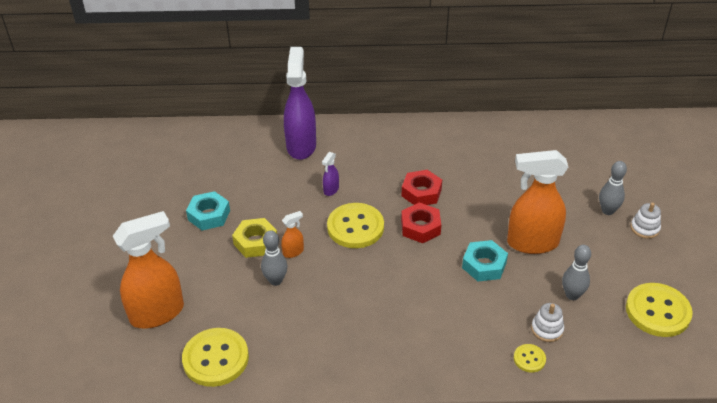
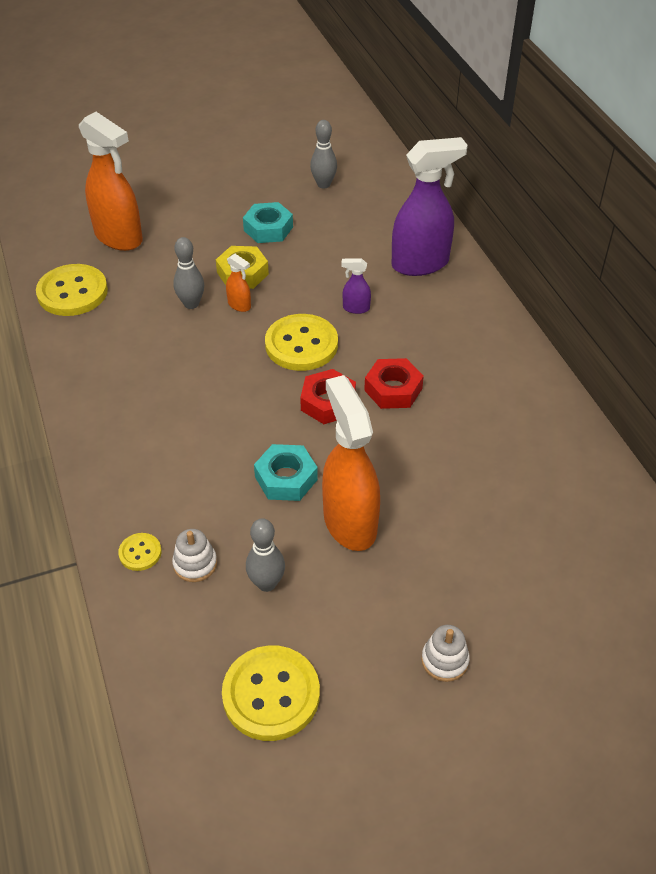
camera: 70 degrees right, 5 degrees up
(607, 211) = (461, 605): grey bowling pin -> grey bowling pin (323, 184)

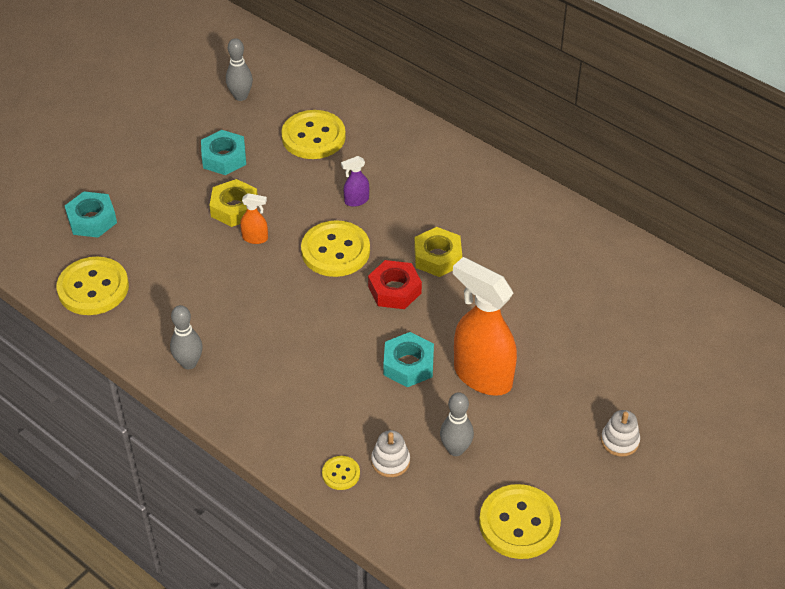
camera: 30 degrees left, 0 degrees up
(119, 237) = (92, 220): orange spray bottle -> turquoise nut
(191, 304) = (211, 254): grey bowling pin -> grey bowling pin (189, 363)
(360, 239) = (313, 137): none -> yellow button
(393, 389) = (437, 257): red nut -> yellow nut
(421, 264) = (380, 139): purple spray bottle -> none

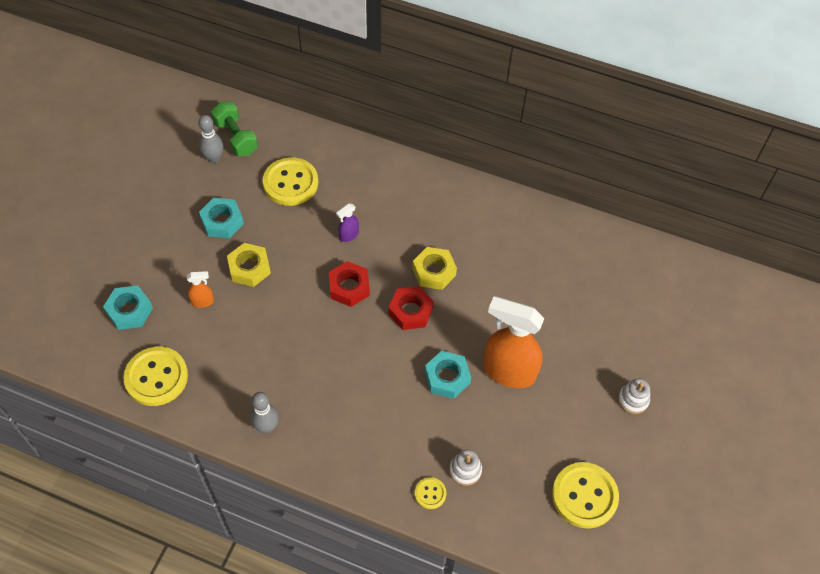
camera: 20 degrees left, 10 degrees up
(255, 238) = (278, 292): orange spray bottle -> orange spray bottle (203, 301)
(272, 81) = (236, 137): none -> green dumbbell
(335, 251) = (349, 287): yellow button -> red nut
(455, 449) = (512, 444): grey bowling pin -> none

